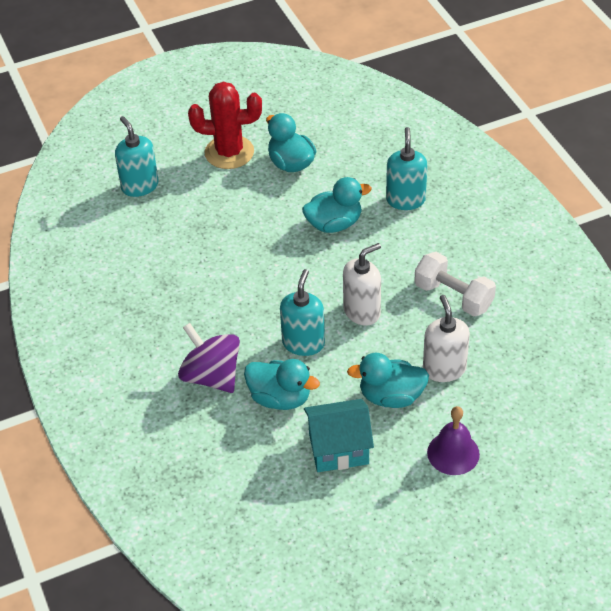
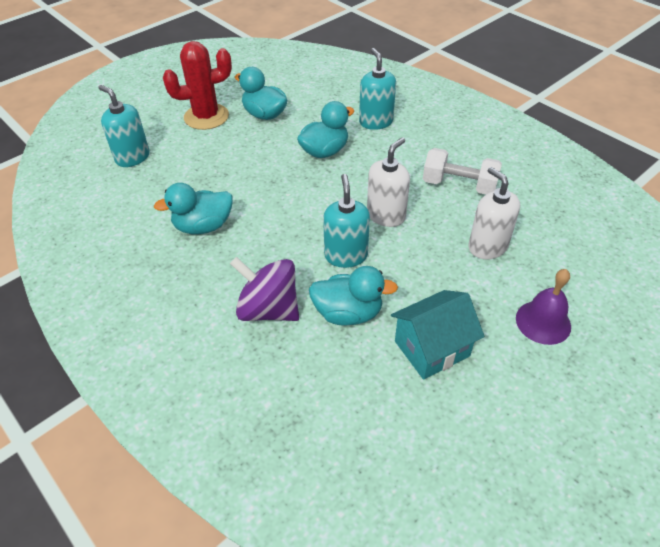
camera: 20 degrees left, 0 degrees up
(391, 396) = (454, 284): turquoise duck -> turquoise duck (203, 226)

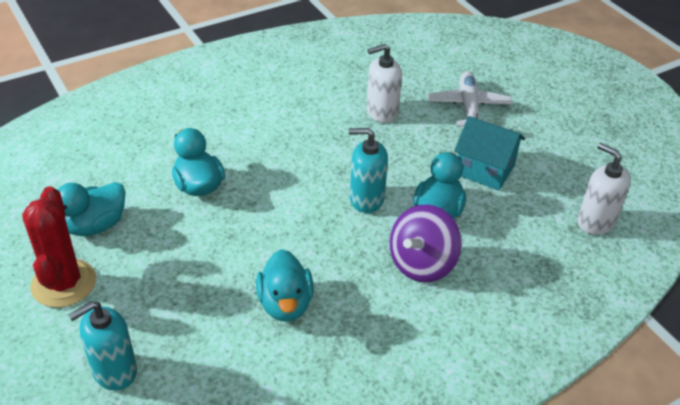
camera: 80 degrees left, 5 degrees down
(376, 122) = (166, 138): turquoise soap dispenser -> none
(386, 215) = (320, 162): white soap dispenser -> white soap dispenser (595, 222)
(432, 348) = (484, 170): turquoise house -> turquoise house turned 45 degrees counterclockwise
(459, 185) = (297, 107): white dumbbell -> none
(543, 322) = (468, 107): purple bell -> white plane

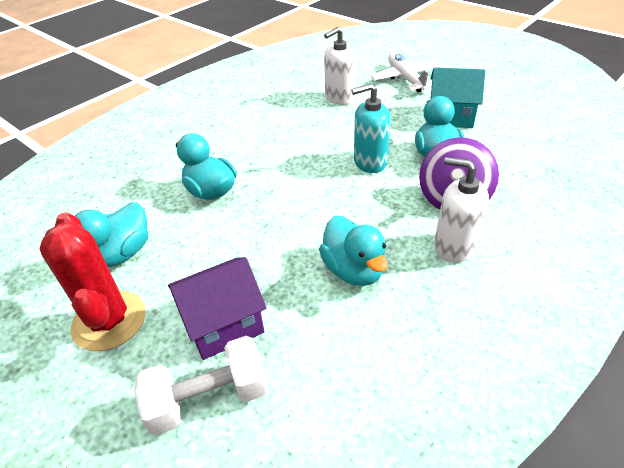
camera: 15 degrees left, 0 degrees up
(114, 371) = (209, 398): turquoise soap dispenser -> white dumbbell
(152, 316) = (223, 324): none -> purple house
(595, 222) = (563, 130): white soap dispenser -> white soap dispenser (453, 246)

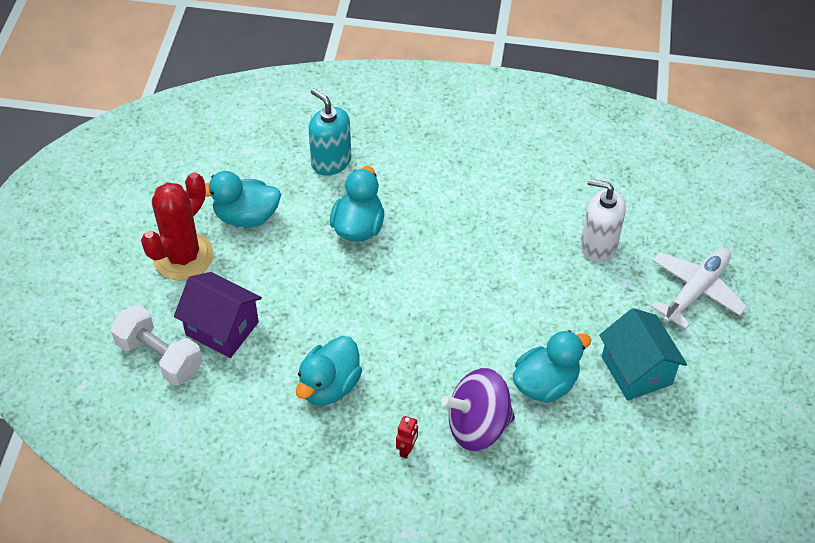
camera: 55 degrees right, 10 degrees up
(369, 162) = (491, 330): turquoise soap dispenser -> turquoise soap dispenser (331, 161)
(453, 246) = (407, 449): white soap dispenser -> red robot

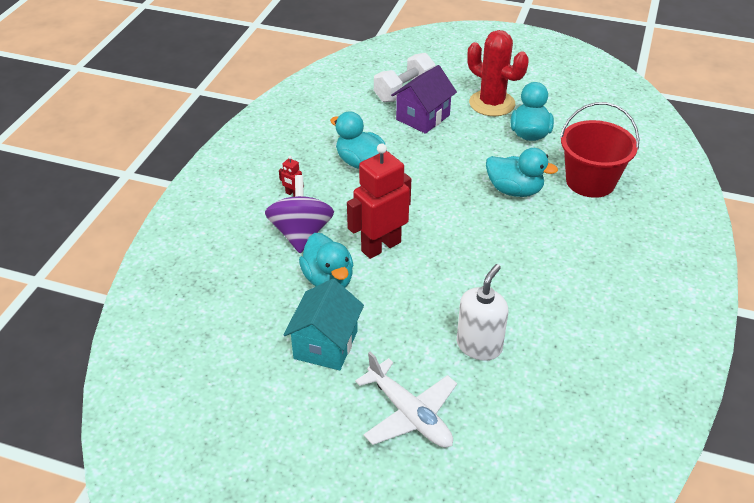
camera: 100 degrees right, 10 degrees down
(331, 161) = (590, 181): turquoise soap dispenser -> red bucket
(480, 342) = (380, 246): none -> red robot
(636, 370) = (326, 344): turquoise house -> turquoise house turned 60 degrees counterclockwise

